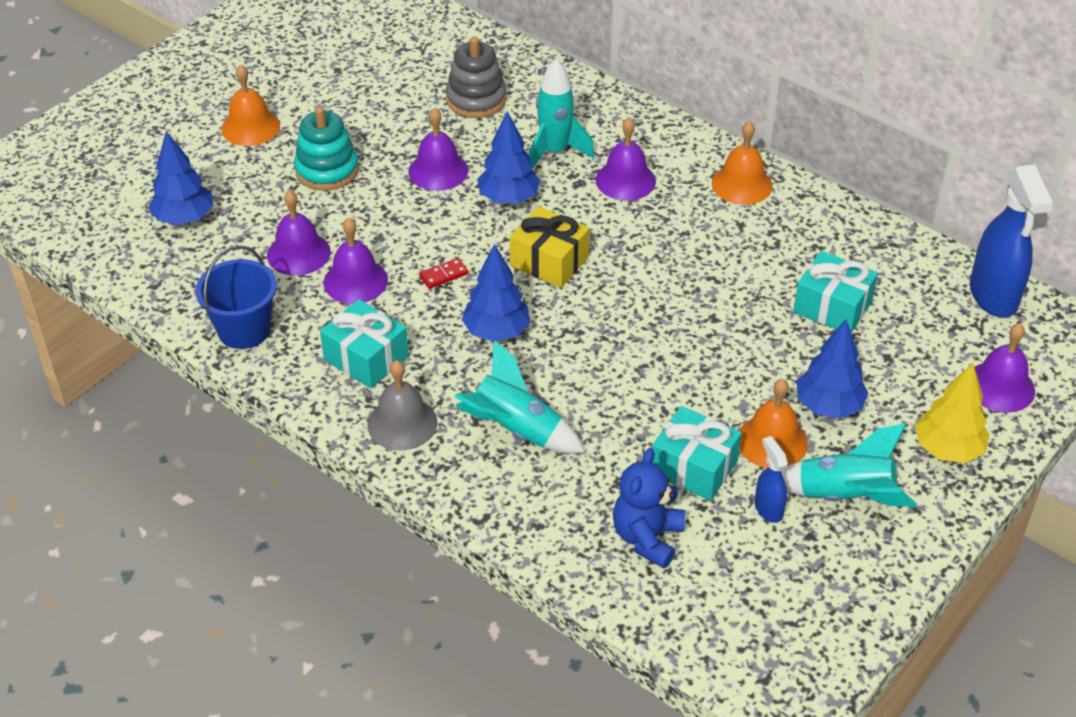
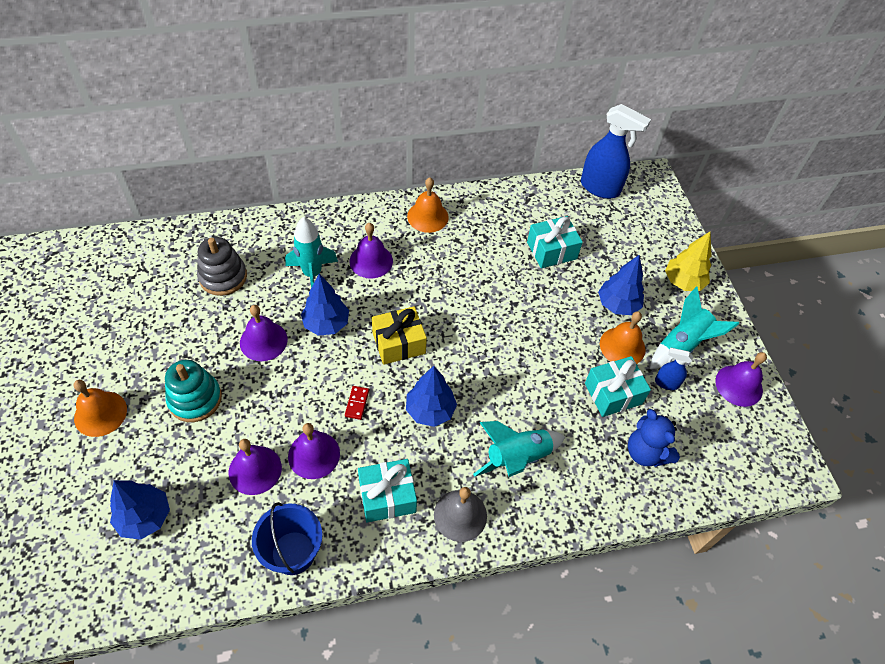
camera: 55 degrees left, 10 degrees up
(1000, 386) = (659, 232): purple bell -> purple bell (739, 385)

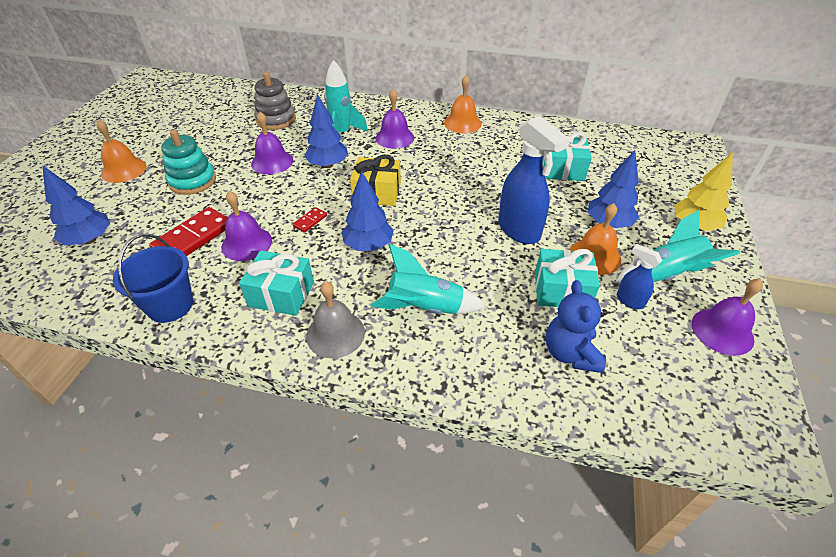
camera: 30 degrees right, 10 degrees down
(255, 470) = (193, 238): purple bell -> red domino
(600, 188) = (638, 140): blue spray bottle -> blue spray bottle (519, 230)

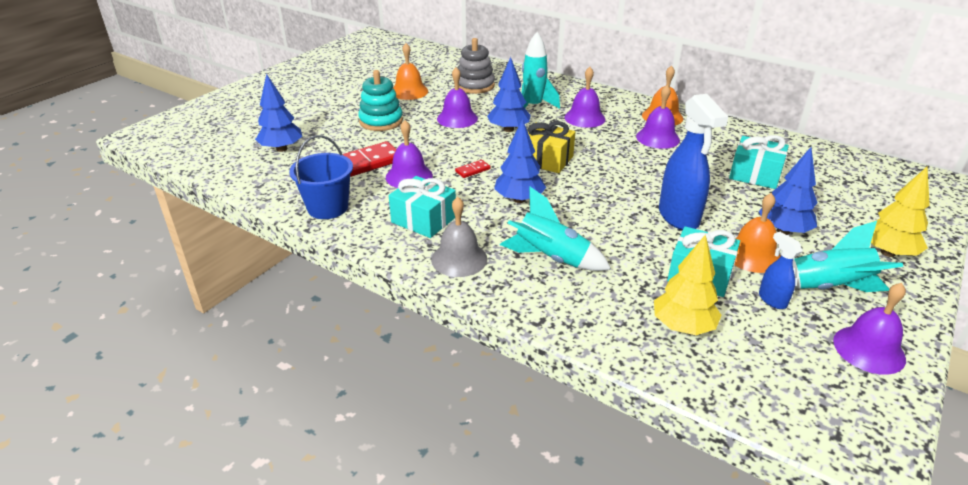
camera: 20 degrees right, 10 degrees down
(124, 170) = (327, 103): orange bell -> orange bell (409, 91)
(467, 147) = (657, 138): none -> purple bell
(570, 353) = (683, 327): blue teddy bear -> yellow tree

